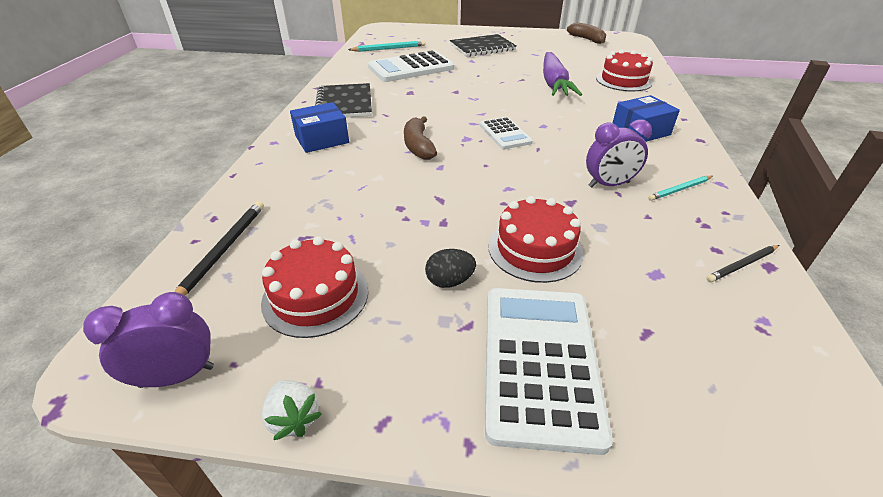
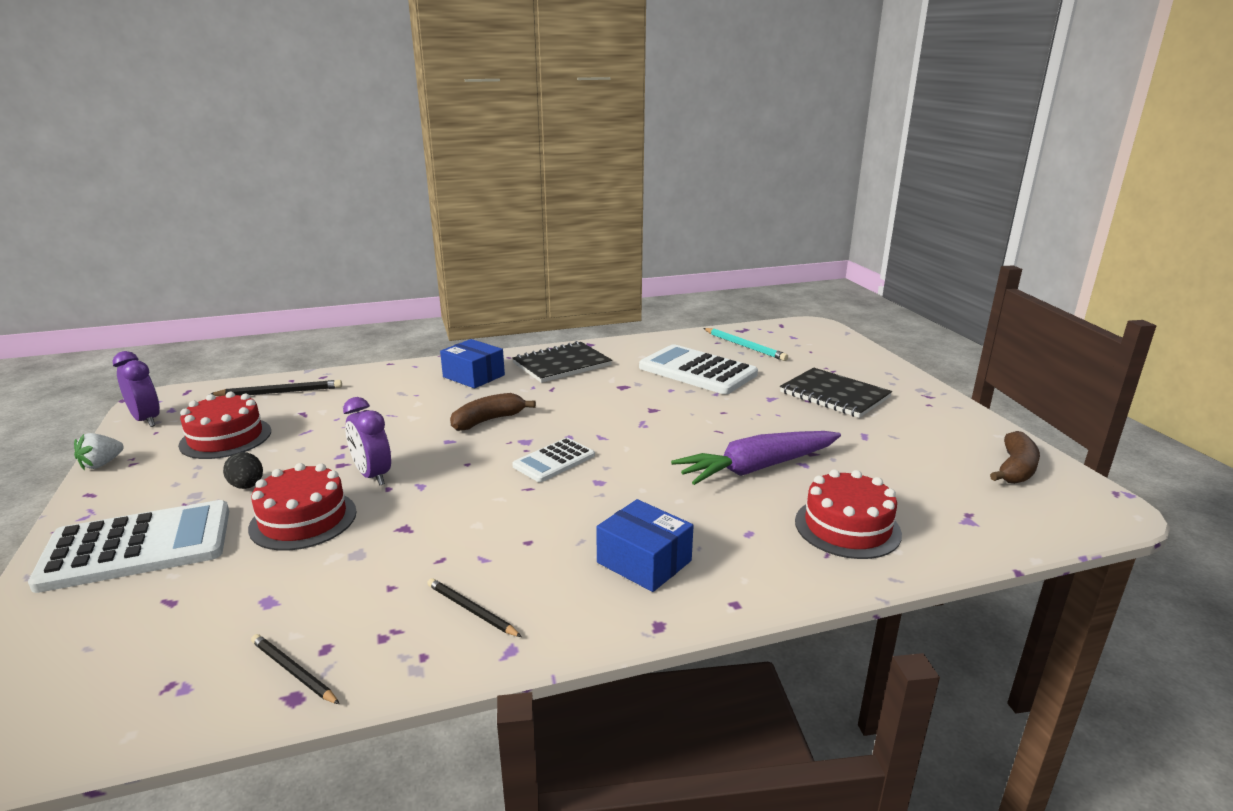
camera: 65 degrees right, 15 degrees down
(609, 185) = (458, 550): purple clock -> purple clock (372, 475)
(680, 189) = (471, 610): turquoise pencil -> black pencil

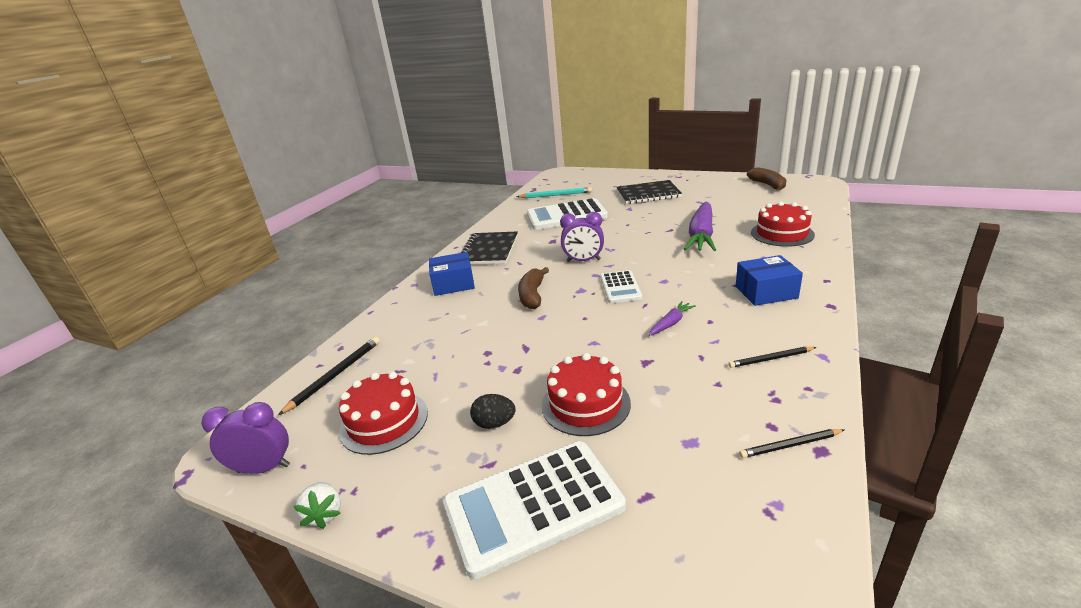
camera: 45 degrees left, 5 degrees up
(138, 547) = (533, 506): white calculator -> white calculator turned 135 degrees counterclockwise
(372, 475) = (554, 359): purple clock -> purple clock (583, 260)
(500, 517) = (671, 323): none -> purple carrot

